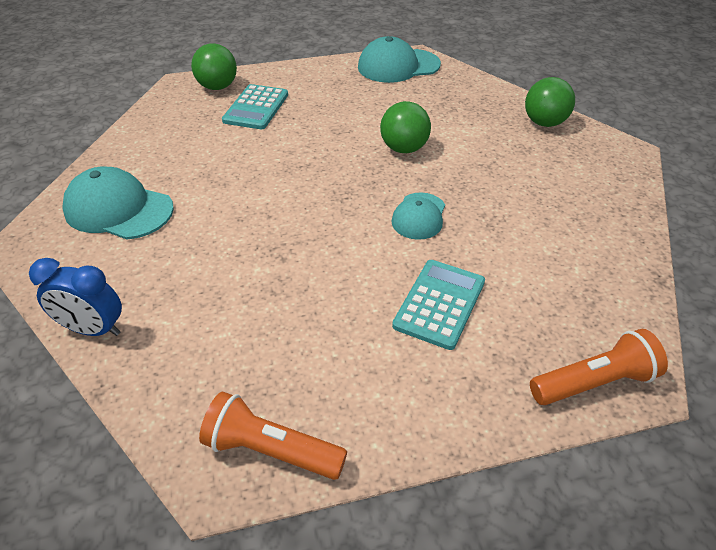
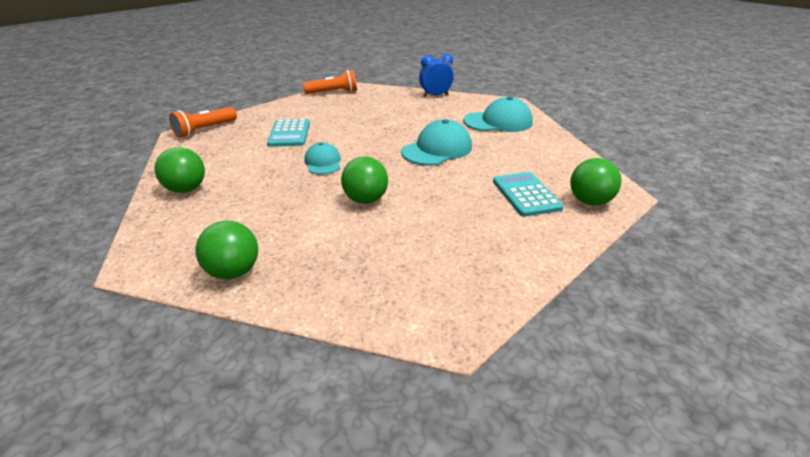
camera: 150 degrees right, 10 degrees down
(398, 66) = (457, 300): turquoise cap -> turquoise cap (437, 149)
(601, 228) = (186, 189): none -> green ball

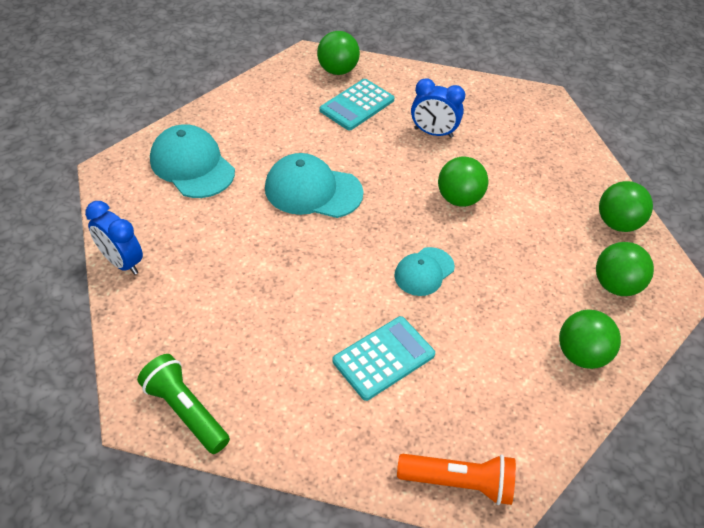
camera: 125 degrees left, 15 degrees up
(194, 232) = (615, 285): none -> green ball
(333, 93) = (186, 411): orange flashlight -> green flashlight
(456, 219) = (433, 133): none -> blue clock

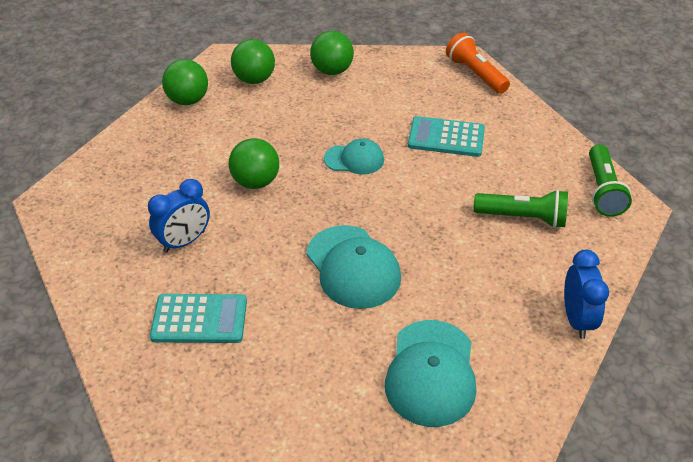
camera: 130 degrees left, 5 degrees down
(233, 320) = (522, 218): none -> green flashlight
(337, 70) = (152, 378): green ball -> none
(433, 133) = (184, 242): blue clock -> blue clock turned 75 degrees clockwise

